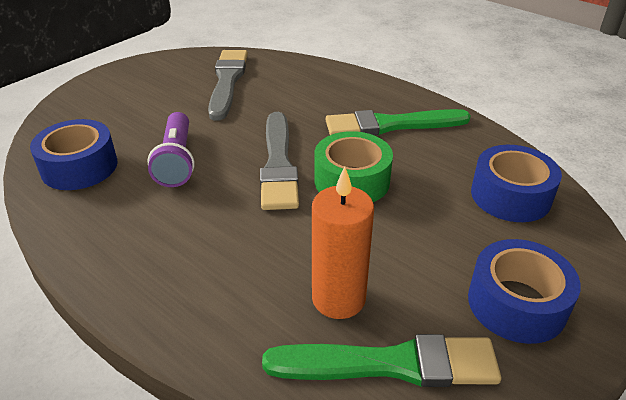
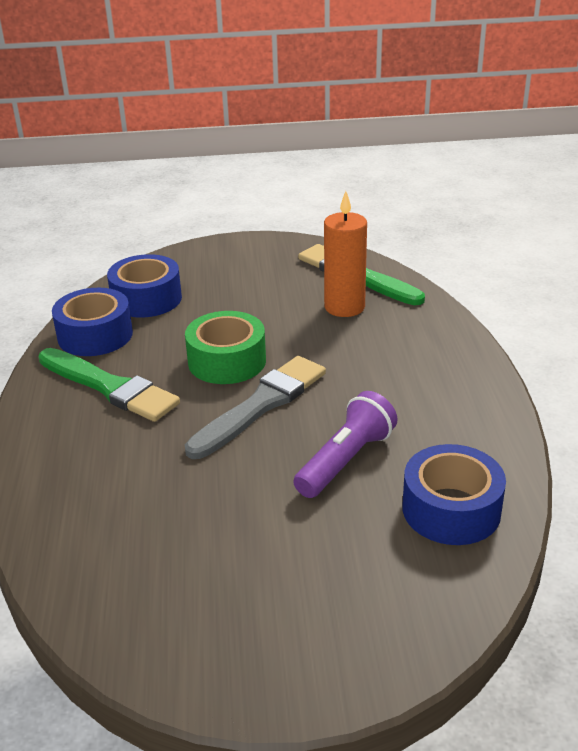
camera: 135 degrees left, 5 degrees down
(227, 81) = (160, 552): grey brush -> none
(516, 303) = (254, 263): blue tape -> blue tape (95, 335)

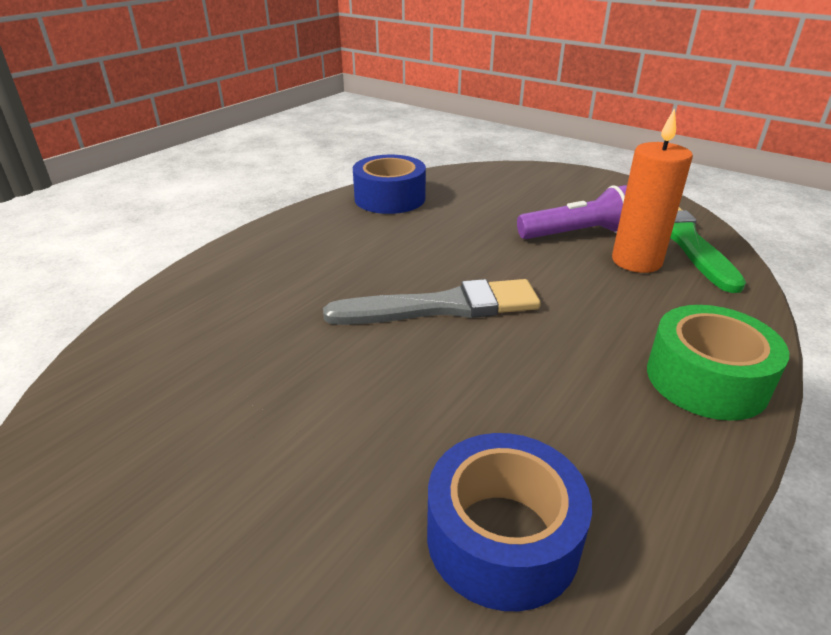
camera: 40 degrees right, 0 degrees up
(109, 387) = (346, 236): green brush -> none
(146, 299) = (462, 189): blue tape -> none
(227, 361) = (462, 258): green tape -> green tape (706, 379)
(346, 460) = (453, 402): purple flashlight -> purple flashlight (577, 234)

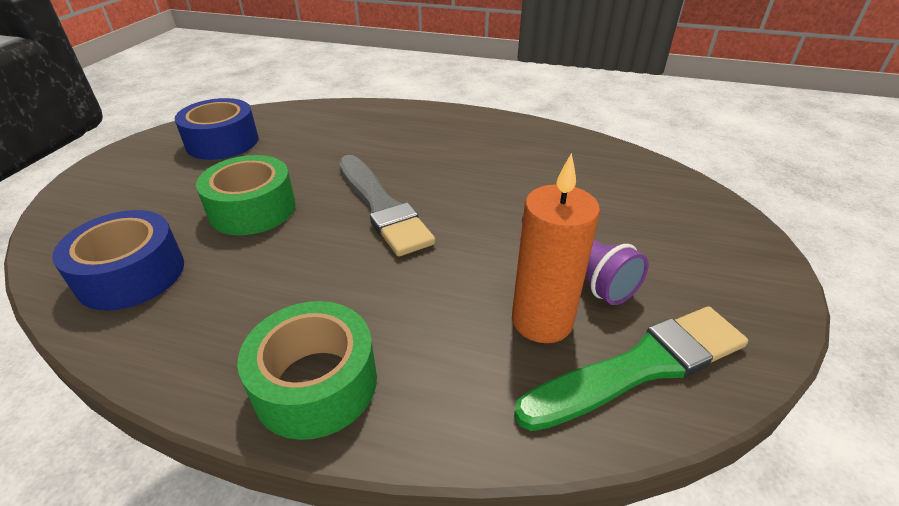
camera: 70 degrees right, 5 degrees up
(390, 198) = (555, 145): blue tape -> blue tape (222, 142)
(391, 406) = (252, 209): none -> green tape

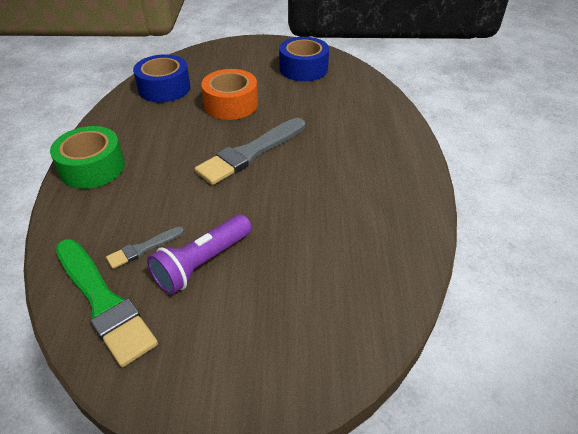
camera: 75 degrees right, 5 degrees up
(252, 209) = (231, 104): green tape -> orange tape
(542, 321) = (143, 248): orange candle -> grey brush

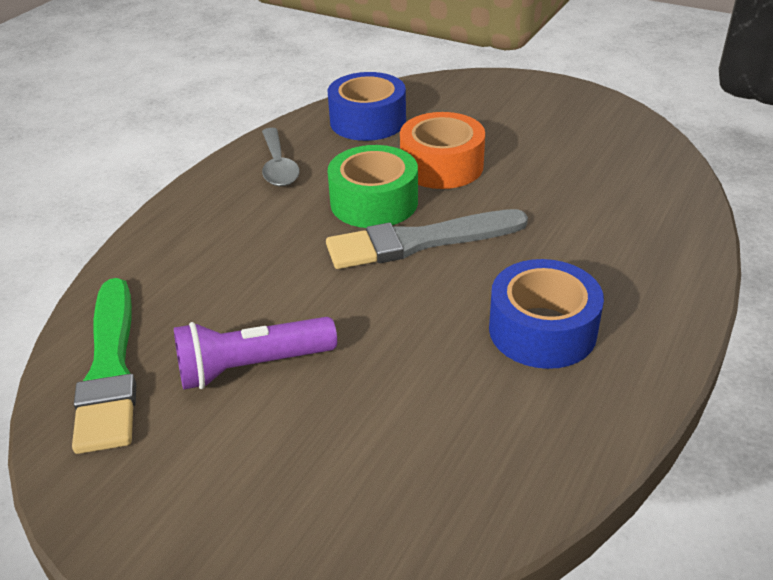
camera: 30 degrees right, 5 degrees down
(92, 167) = (210, 201): green tape -> green tape (374, 202)
(125, 132) = (278, 166): none -> grey spoon
(143, 248) = (197, 321): grey brush -> none
(303, 68) = (588, 140): blue tape -> blue tape (542, 330)

